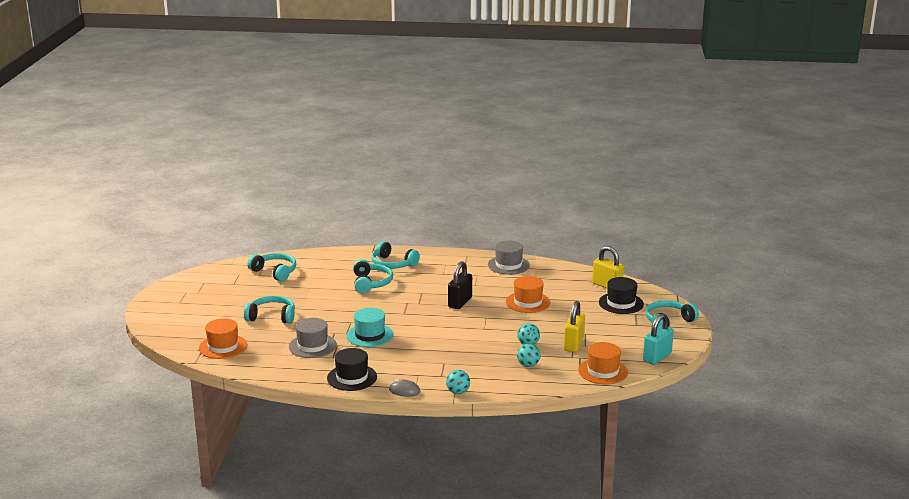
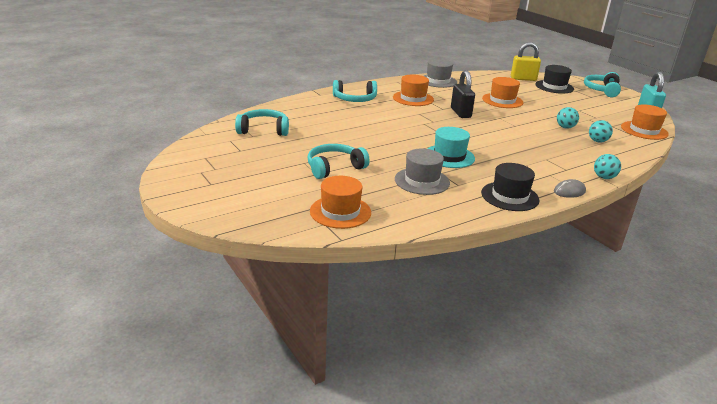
camera: 40 degrees left, 5 degrees up
(371, 283) = (366, 117): turquoise headphones -> none
(446, 277) = (413, 98): none -> orange hat
(574, 344) = (589, 119): yellow padlock -> none

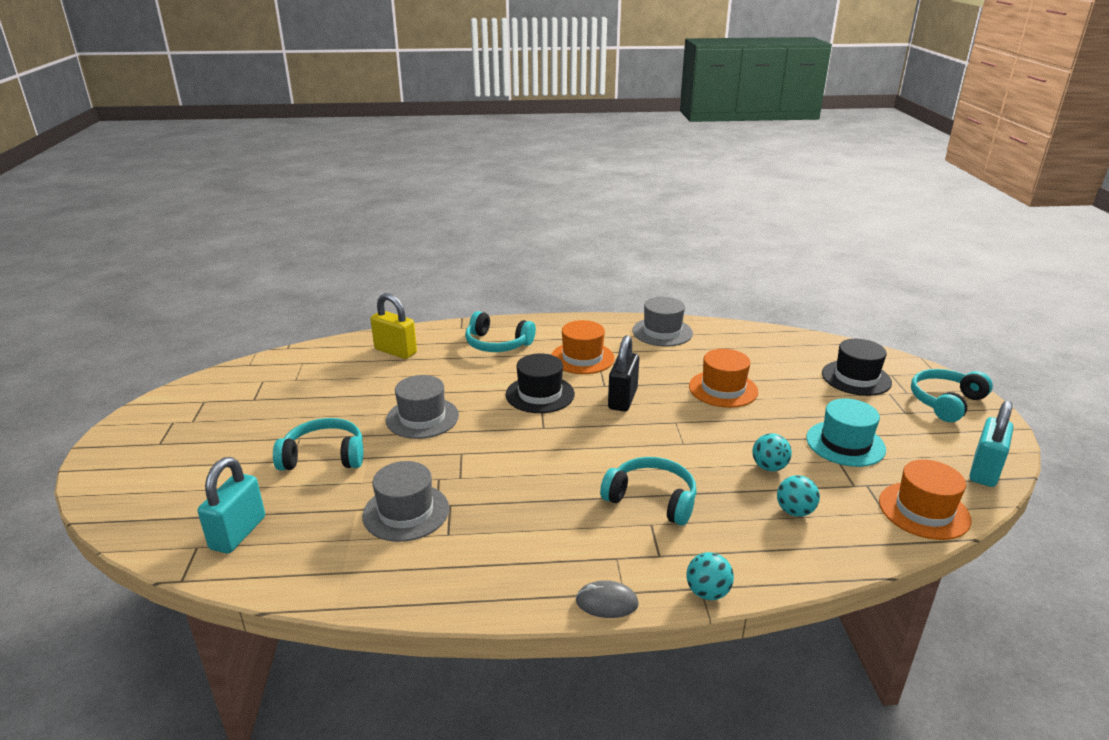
camera: 30 degrees right, 0 degrees up
(264, 130) = (320, 372): turquoise headphones -> turquoise headphones (652, 499)
(340, 212) = (238, 533): orange hat -> turquoise padlock
(365, 140) = (422, 418): none -> grey hat
(449, 156) = (501, 477): turquoise hat -> turquoise hat (845, 443)
(509, 196) = (496, 581): black hat -> black hat (540, 394)
(523, 79) = (816, 352): yellow padlock -> yellow padlock (395, 351)

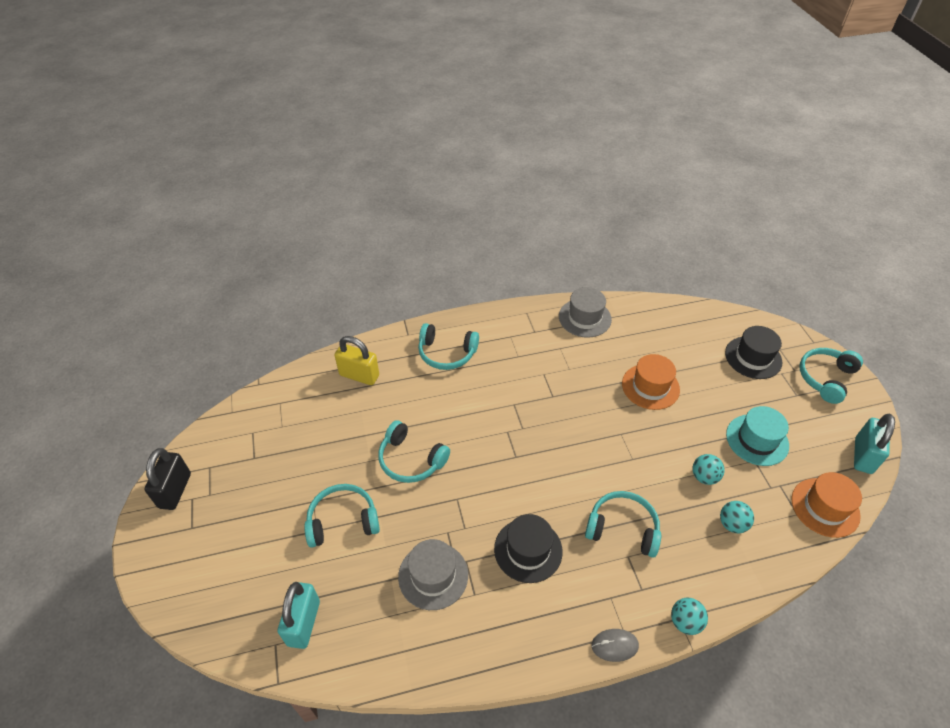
camera: 10 degrees left, 20 degrees up
(422, 418) = (411, 460): grey hat -> turquoise headphones
(540, 394) = (502, 415): black hat -> black hat (528, 550)
(582, 358) = (525, 362): orange hat -> none
(622, 399) = (572, 411): black padlock -> black padlock (175, 490)

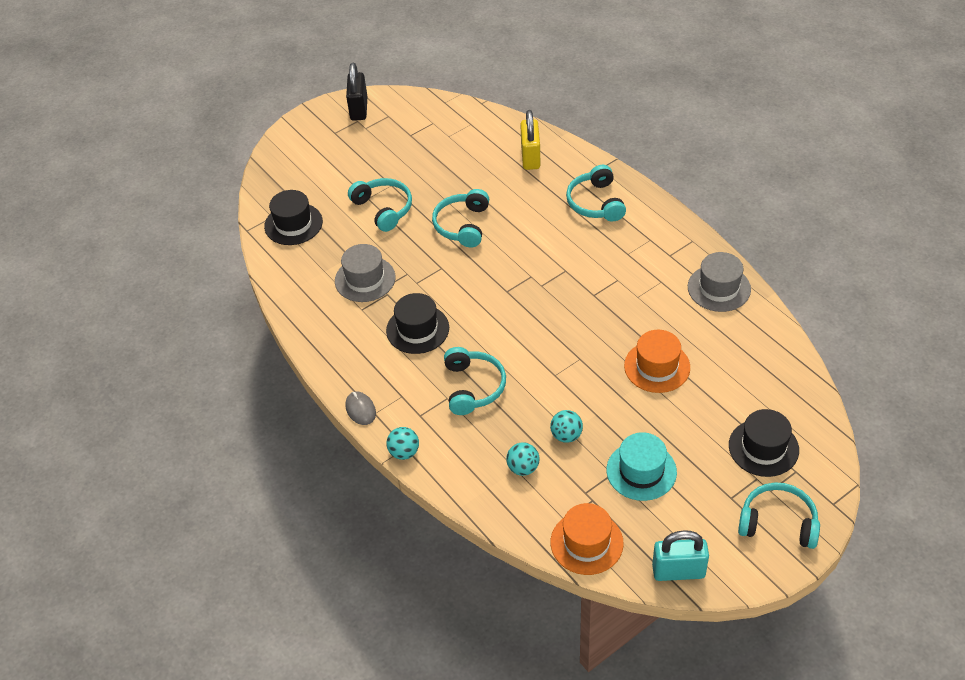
camera: 70 degrees right, 0 degrees up
(175, 490) = (359, 109): black padlock -> black padlock turned 75 degrees counterclockwise
(304, 623) = (293, 224): turquoise padlock -> black hat

